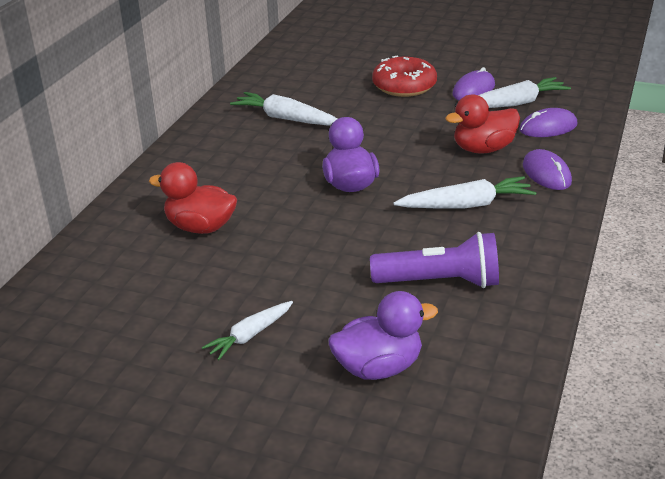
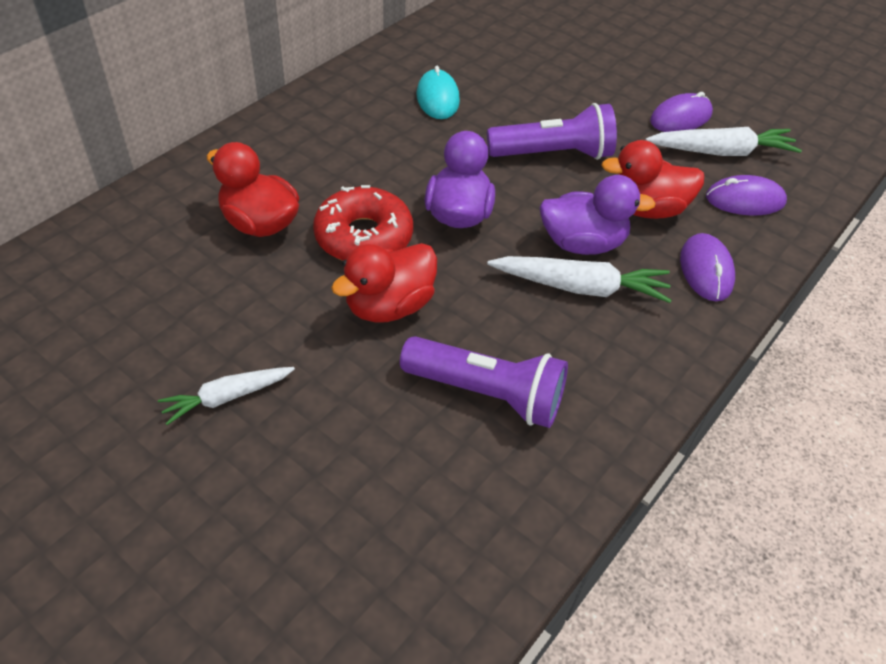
camera: 15 degrees right, 15 degrees up
(286, 118) = (437, 98): white carrot -> turquoise mouse
(335, 251) = (389, 306): none -> red duck
(378, 367) = (344, 498): purple duck -> purple duck (582, 243)
(396, 132) = (553, 154): none -> purple flashlight
(404, 86) = (599, 89): red donut -> red donut (364, 237)

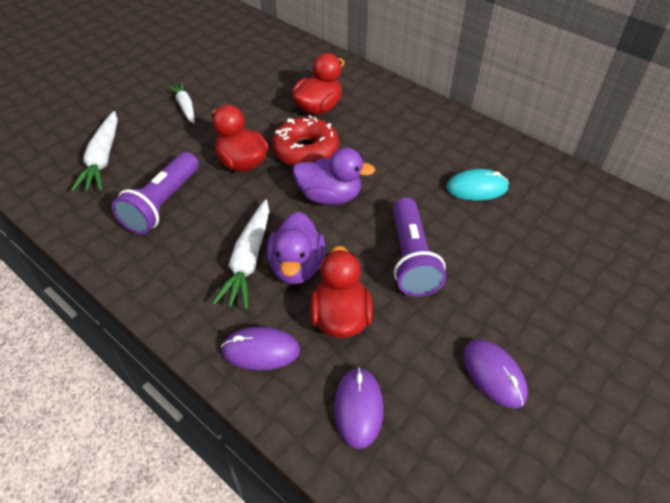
camera: 95 degrees right, 0 degrees up
(721, 152) = (437, 403): white carrot -> white carrot (103, 159)

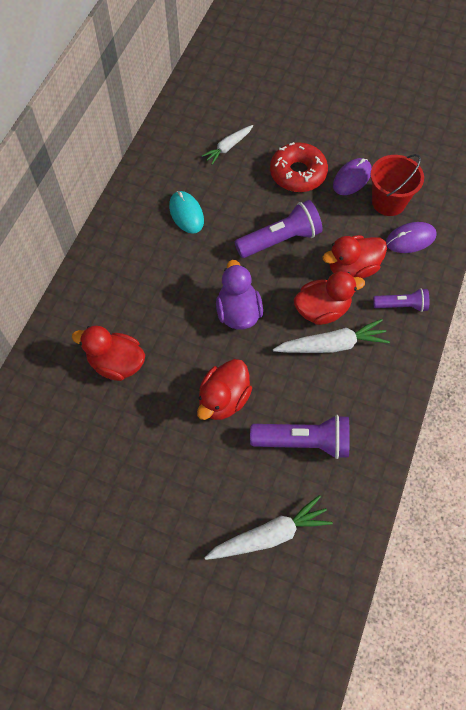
camera: 110 degrees left, 15 degrees up
(185, 107) = (157, 497): white carrot -> white carrot (228, 147)
(260, 350) = (401, 305): purple mouse -> purple flashlight
(296, 266) = (322, 310): purple duck -> red duck
(306, 150) = (186, 351): red donut -> red donut (298, 173)
(436, 407) = (388, 202): none -> red bucket

